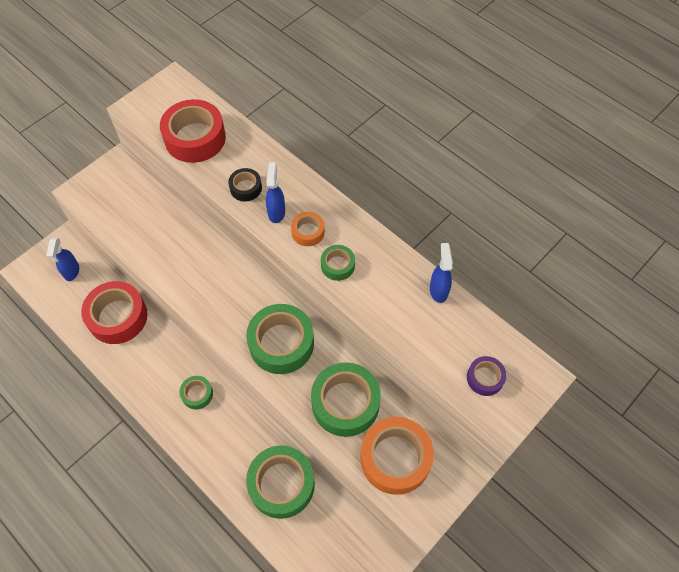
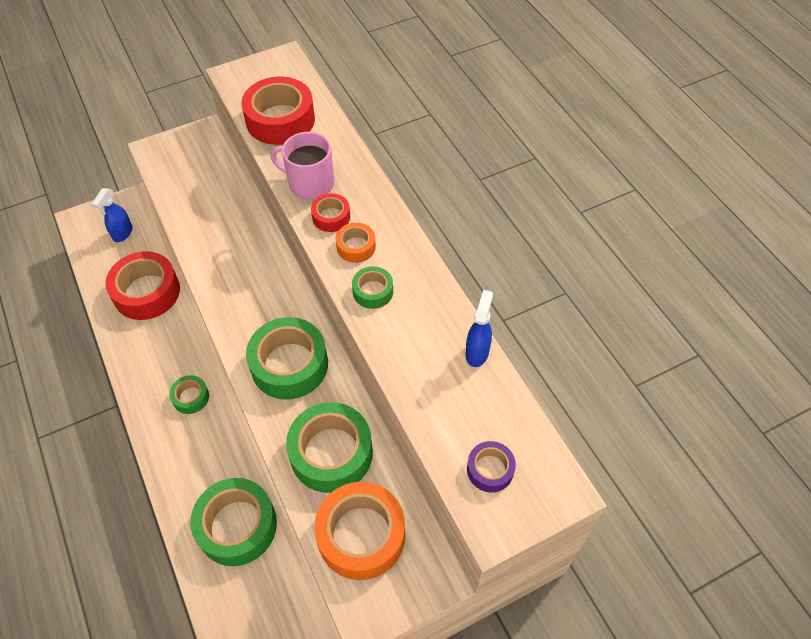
camera: 20 degrees right, 5 degrees down
(246, 188) = (310, 183): black tape -> pink mug
(276, 212) = (331, 217): blue spray bottle -> red tape

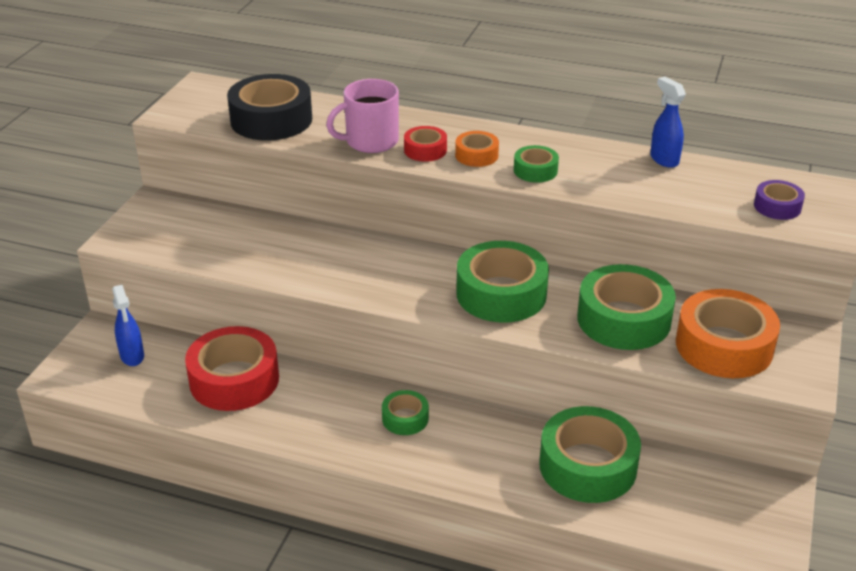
camera: 45 degrees left, 20 degrees down
(280, 120) = (271, 120): red tape -> black tape

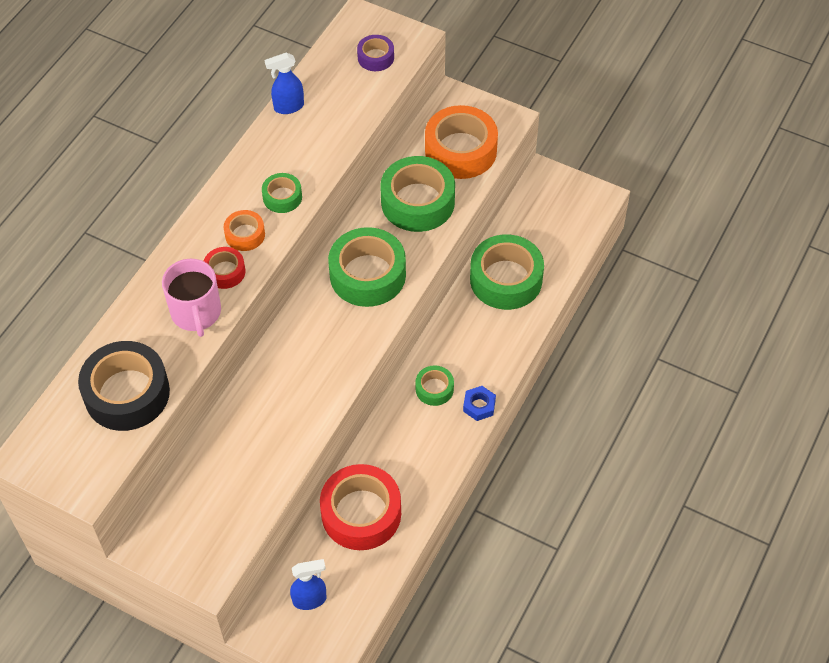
camera: 80 degrees left, 20 degrees up
(389, 460) = (479, 406): none -> blue nut

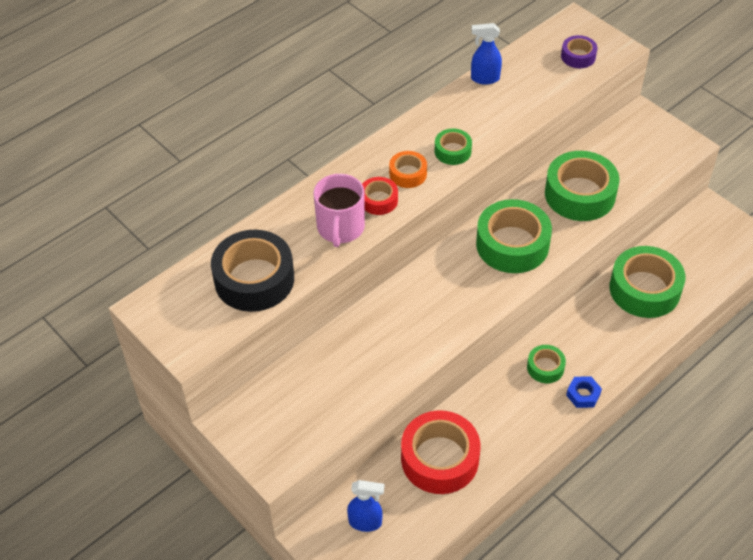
camera: 20 degrees right, 5 degrees down
(460, 150) = (634, 160): orange tape -> none

